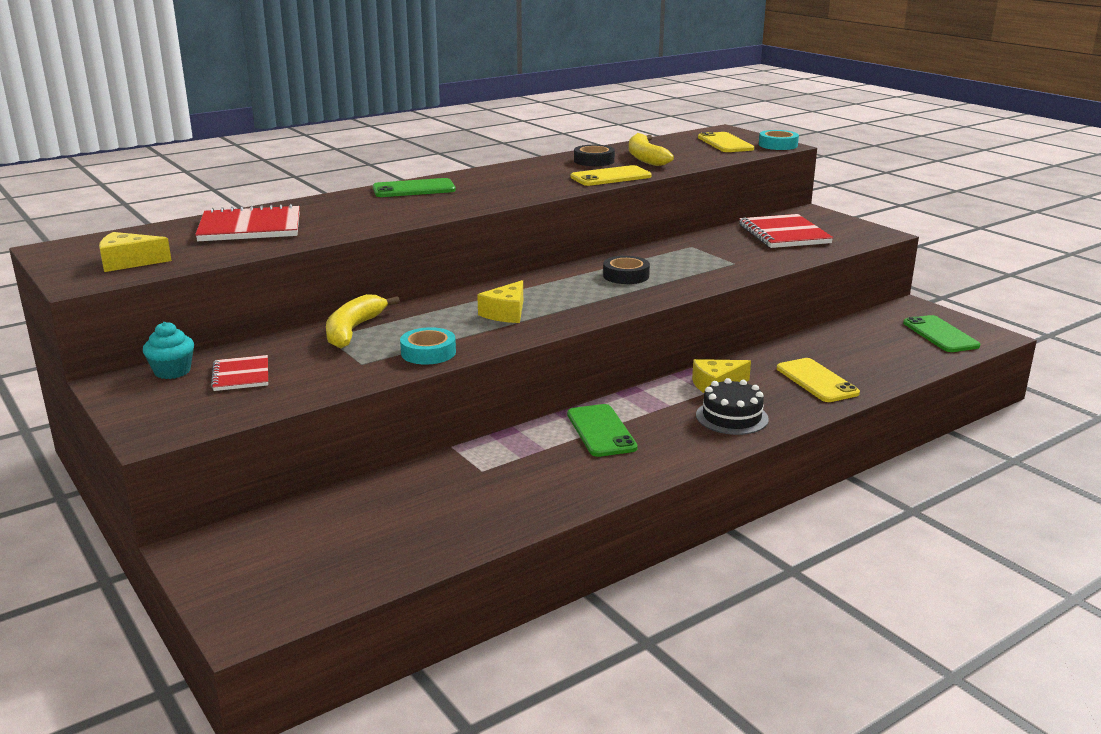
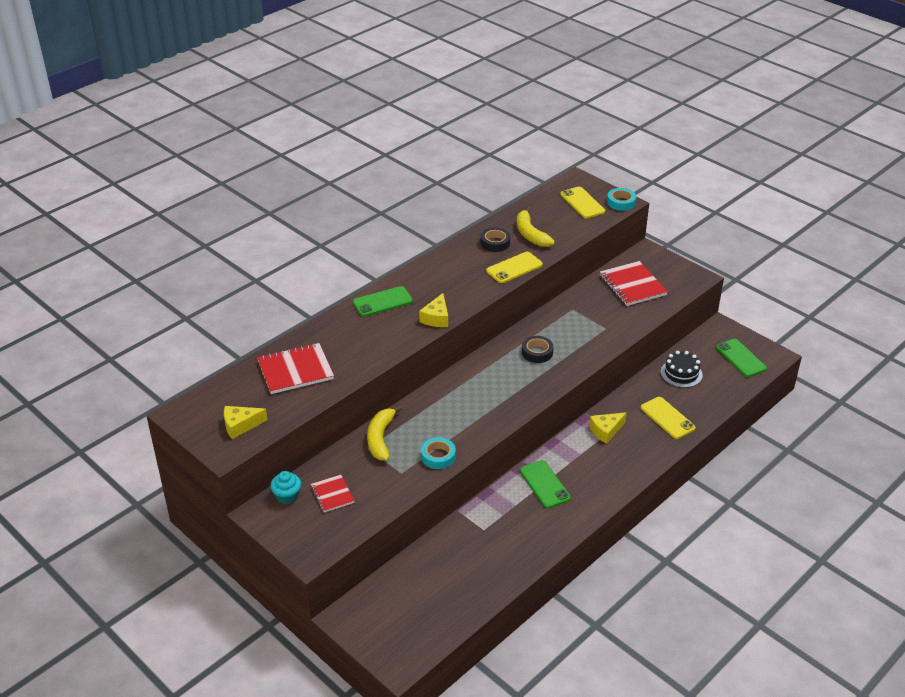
camera: 10 degrees left, 15 degrees up
(506, 313) = (472, 407): yellow cheese -> yellow cheese (436, 318)
(732, 417) = (621, 461): black cake -> black cake (681, 373)

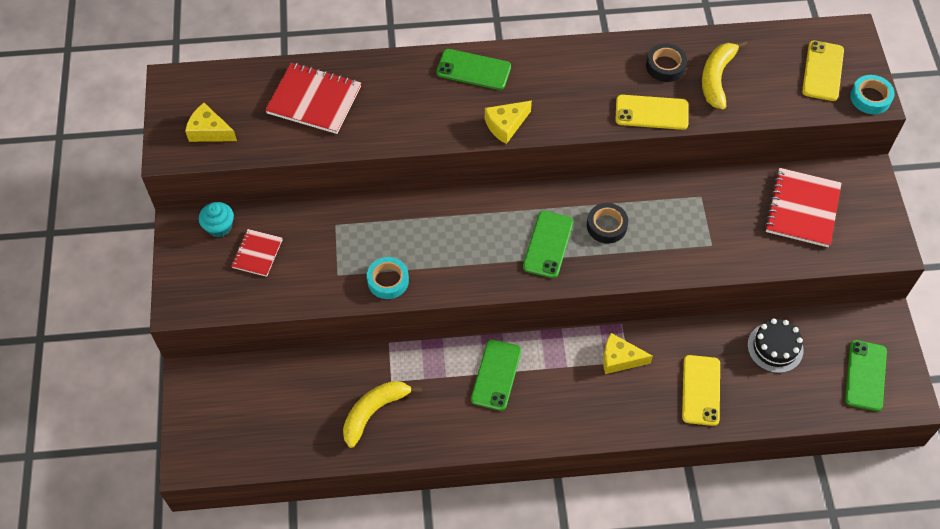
camera: 40 degrees right, 20 degrees up
(380, 438) = (357, 222): yellow banana -> yellow banana (374, 412)
(514, 381) = (548, 244): none -> green phone

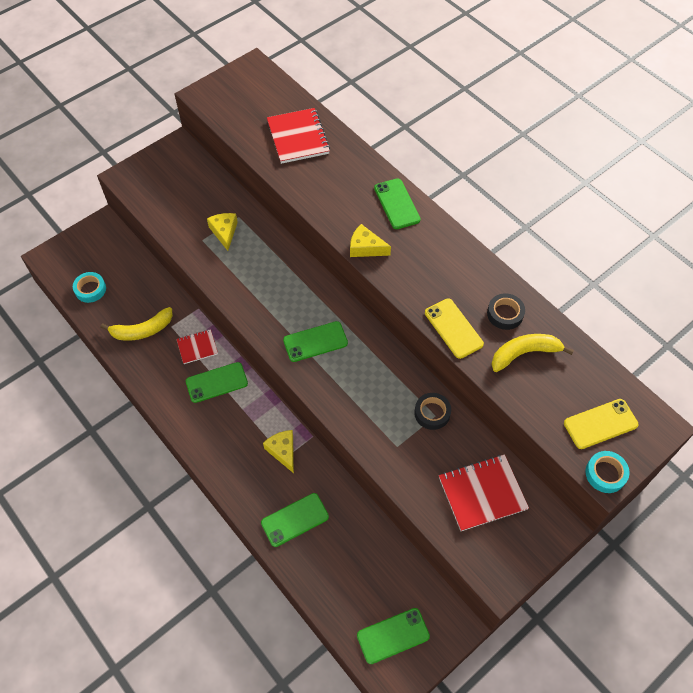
camera: 55 degrees right, 0 degrees up
(209, 131) = (231, 103): yellow cheese -> yellow cheese (224, 232)
(219, 227) = (192, 162): turquoise cupcake -> none
(257, 253) = (187, 191): red notebook -> red notebook (197, 347)
(374, 412) = (142, 330): yellow banana -> yellow banana turned 150 degrees clockwise
(388, 280) = (217, 268): turquoise tape -> turquoise tape (90, 289)
(606, 226) = (359, 369): black tape -> black tape (432, 413)
(701, 390) = (295, 520): yellow phone -> green phone
(775, 347) = (369, 553): black cake -> none

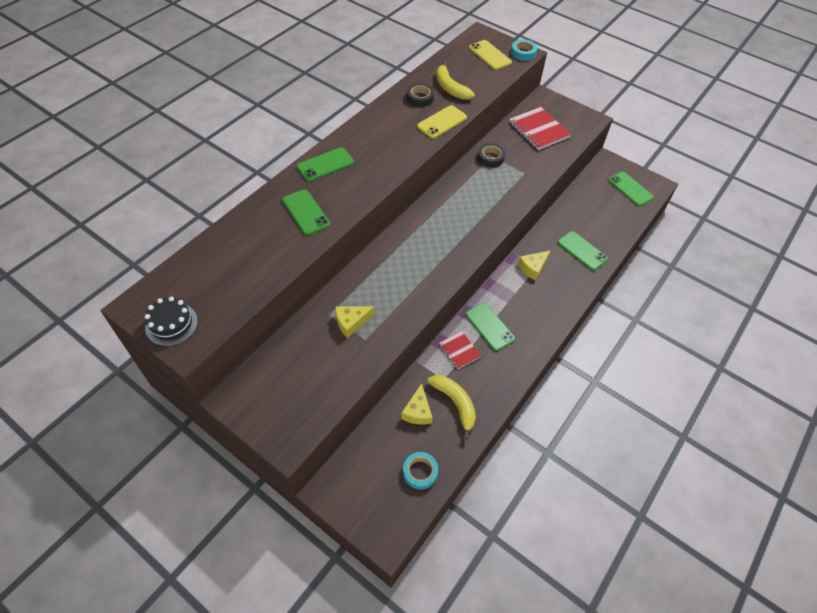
camera: 105 degrees left, 5 degrees down
(227, 86) = (171, 324): none -> black cake
(298, 137) = (249, 245): red notebook -> none
(315, 342) = (454, 232): green phone -> green phone (306, 212)
(365, 248) = (379, 178): yellow cheese -> yellow cheese (417, 411)

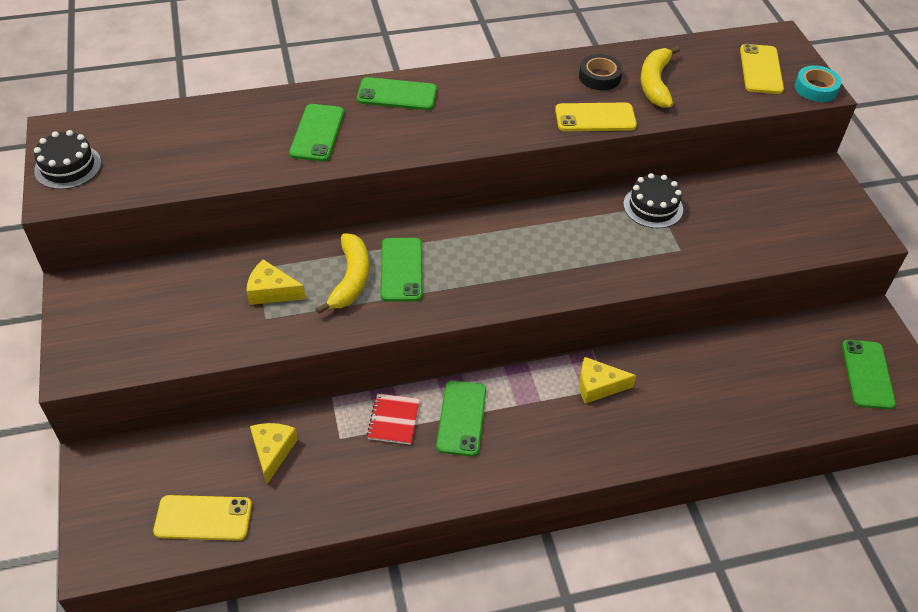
camera: 40 degrees right, 5 degrees down
(417, 411) = (272, 452): yellow cheese -> yellow cheese turned 135 degrees clockwise
(420, 472) = (203, 518): turquoise tape -> yellow phone
(455, 403) = (323, 474): yellow banana -> yellow banana (350, 279)
(490, 158) = (653, 207): black tape -> black cake
(538, 130) = (765, 208): red notebook -> none
(582, 251) = (695, 409): green phone -> green phone (401, 270)

